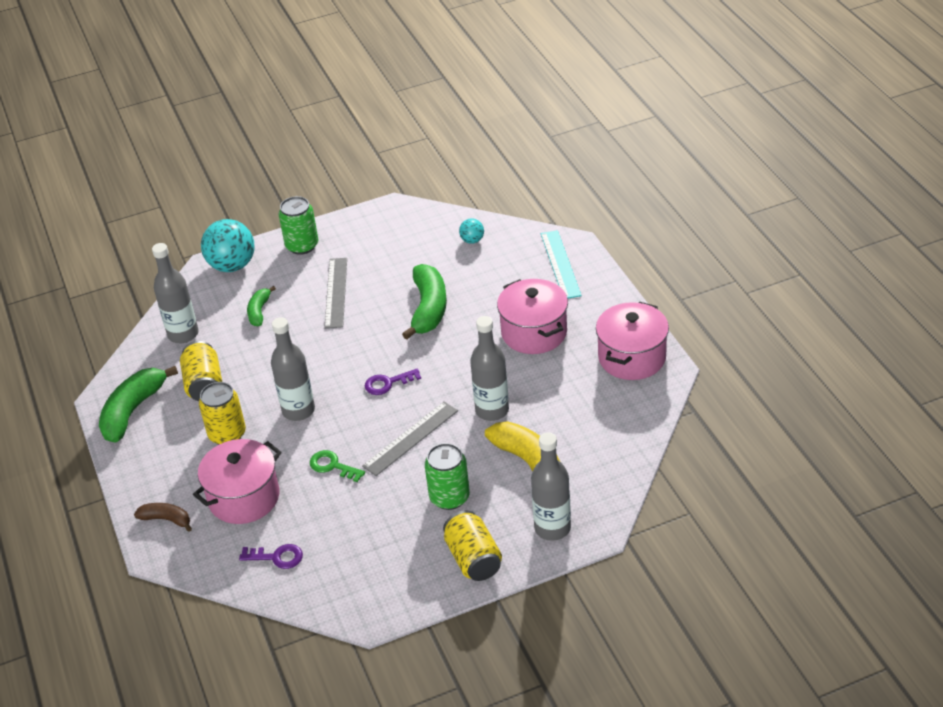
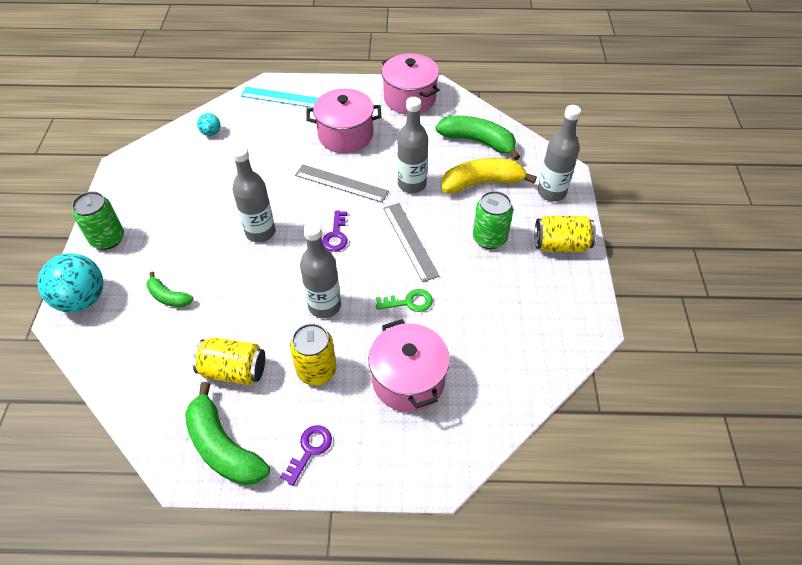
camera: 70 degrees left, 10 degrees up
(166, 519) = (400, 456): brown banana -> none
(183, 334) = (145, 369): grey bottle -> grey bottle (260, 232)
(277, 557) = (496, 375): purple key -> purple key (310, 450)
(332, 466) = (409, 302): green key -> green key turned 150 degrees counterclockwise
(336, 292) = (194, 234): grey ruler -> grey ruler (341, 183)
(428, 309) = (268, 183): green banana -> green banana (478, 142)

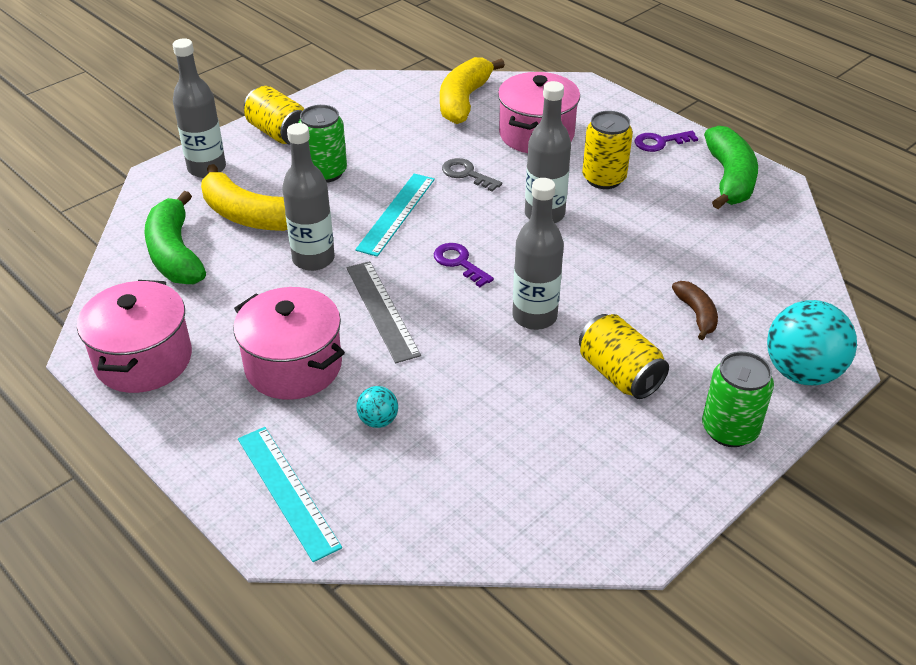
camera: 135 degrees left, 10 degrees down
(168, 297) = (696, 314): green banana -> brown banana
(211, 133) = (457, 505): turquoise ball -> turquoise ball (378, 420)
(234, 371) = (678, 218): yellow can -> yellow can (619, 374)
(336, 235) = (459, 262): purple key -> purple key turned 90 degrees counterclockwise
(409, 302) = (466, 174): green key -> grey key
(410, 241) = (396, 214): grey ruler -> turquoise ruler
(500, 374) = (464, 101): none -> yellow banana

